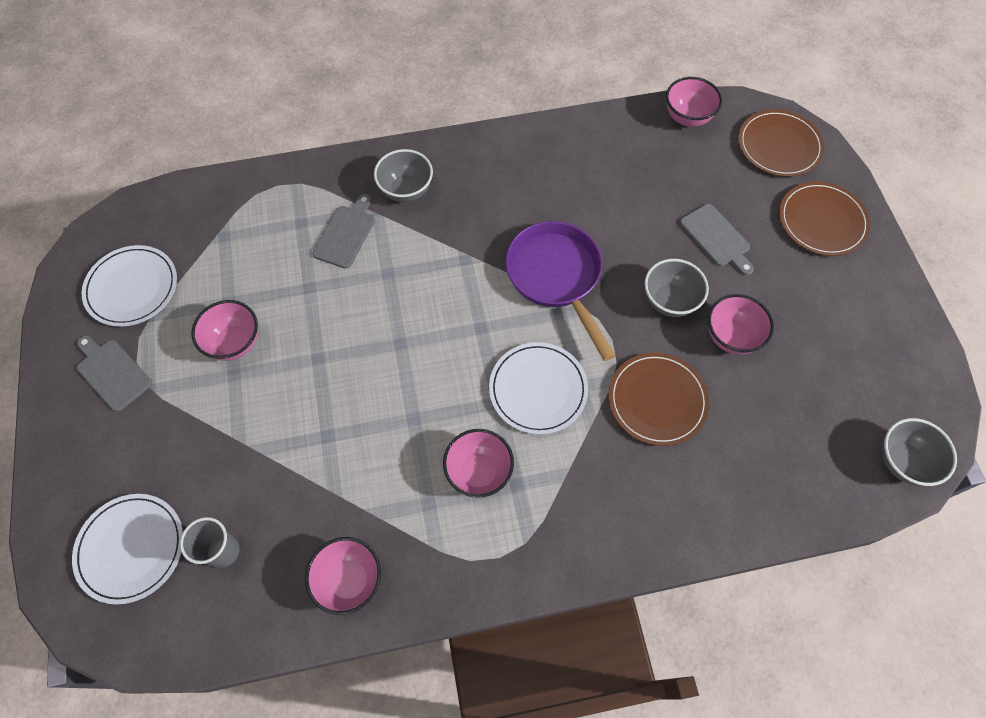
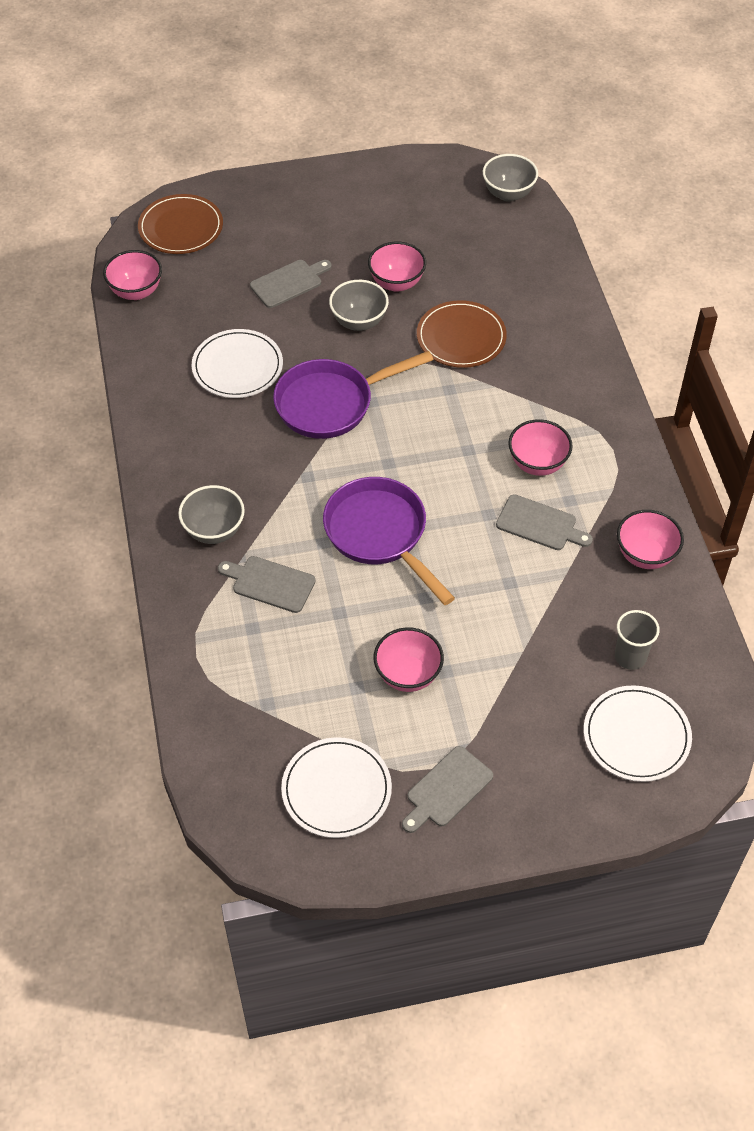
camera: 90 degrees left, 10 degrees down
(393, 320) = (380, 534): none -> purple pan
(398, 469) = (540, 524): none -> grey cutting board
(538, 389) = (453, 420): white plate -> white plate (237, 367)
(822, 221) = (273, 209): brown plate -> none

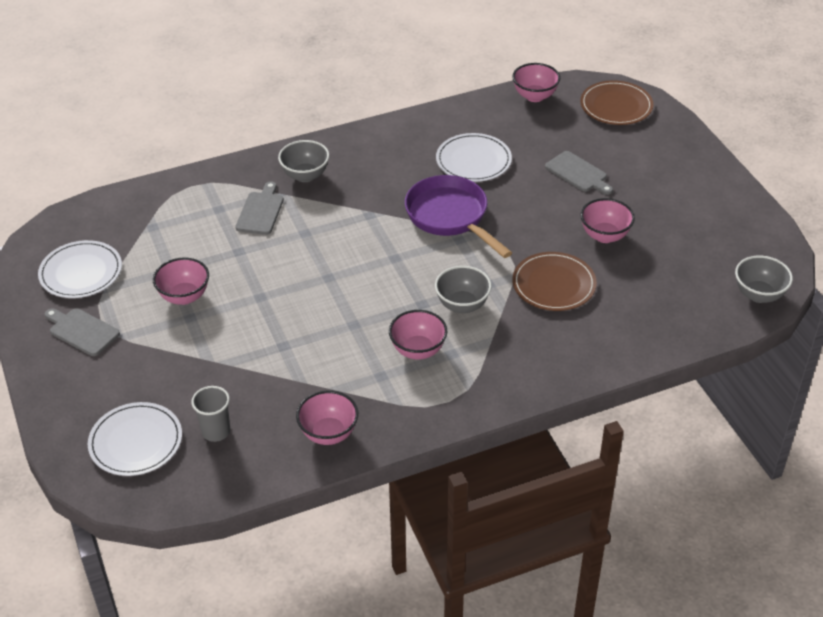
camera: 80 degrees right, 10 degrees down
(359, 321) = (548, 219): grey bowl -> grey bowl (462, 305)
(380, 534) = (319, 263): purple pan -> none
(540, 524) = (349, 358): grey cutting board -> none

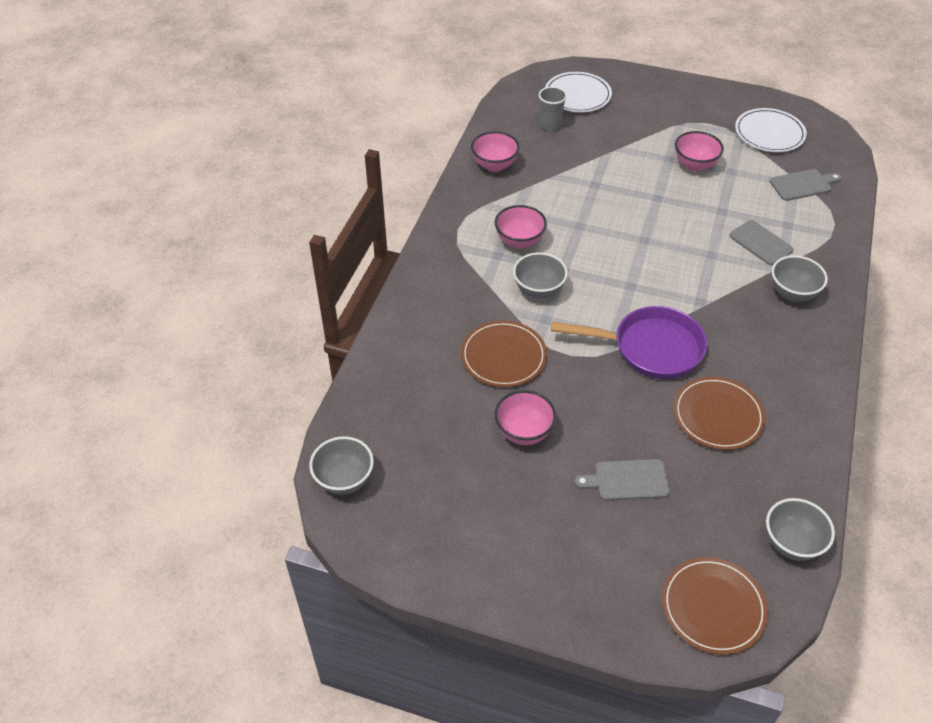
camera: 130 degrees right, 5 degrees up
(82, 331) = (703, 112): grey cutting board -> grey cutting board (803, 185)
(473, 160) = (718, 415): white plate -> brown plate
(534, 96) = (791, 543): pink bowl -> grey bowl

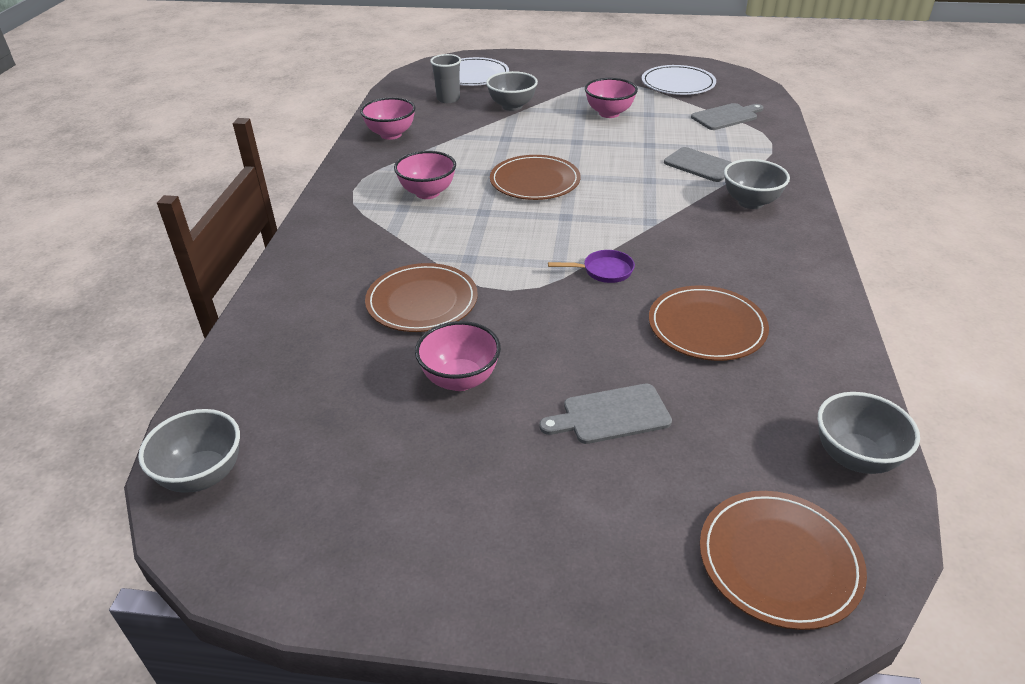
camera: 10 degrees left, 10 degrees down
(538, 290) = (457, 233): grey bowl -> grey bowl (512, 106)
(612, 241) = (535, 181): none -> brown plate
(650, 348) = (603, 271): purple pan -> purple pan, size x0.45

